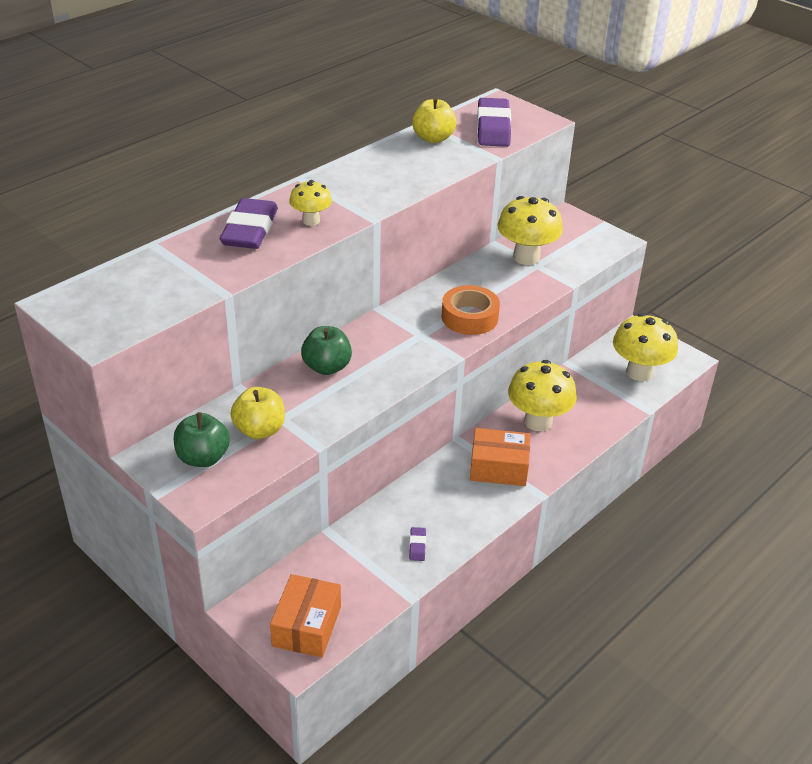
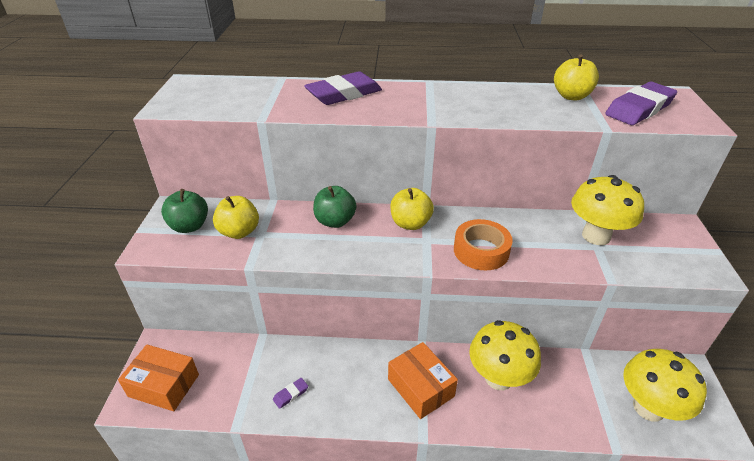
camera: 50 degrees right, 0 degrees up
(306, 626) = (164, 385): orange box -> orange box turned 45 degrees clockwise
(311, 221) = (389, 106): yellow mushroom -> none
(389, 330) = (410, 223): none -> yellow apple

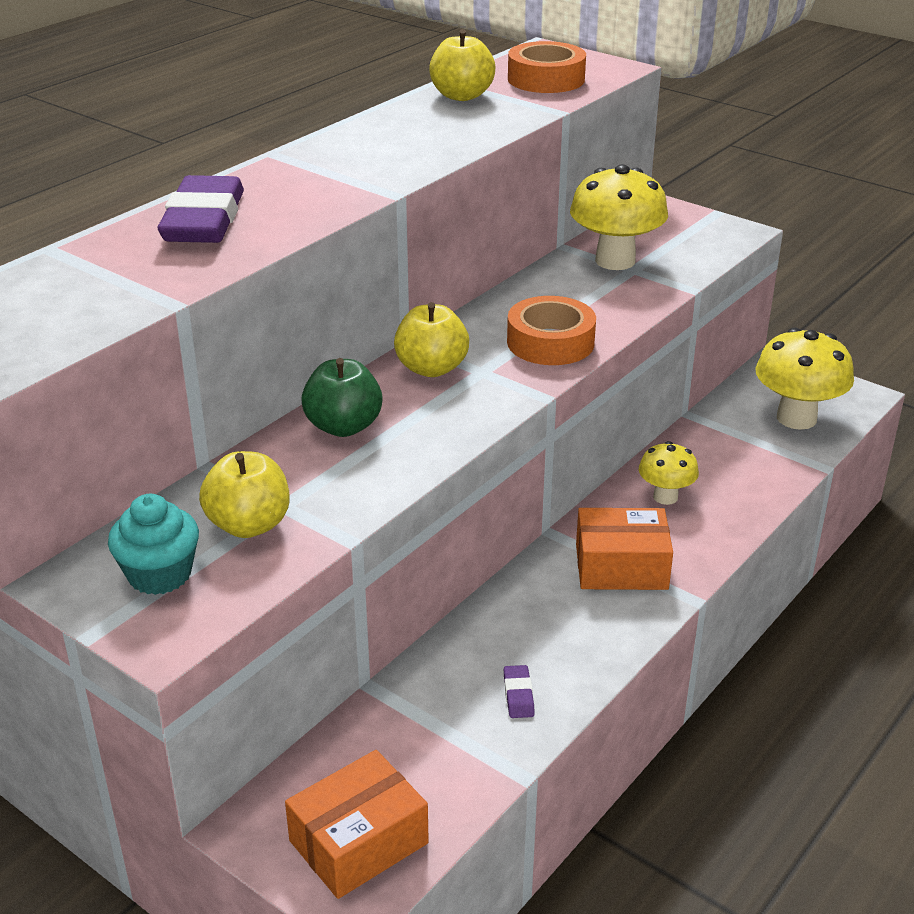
camera: 55 degrees left, 5 degrees down
(189, 226) = (160, 574): green apple -> turquoise cupcake
(498, 378) = (665, 497): yellow mushroom -> yellow mushroom, size x0.57
(639, 109) = (546, 79): purple eraser -> orange tape

